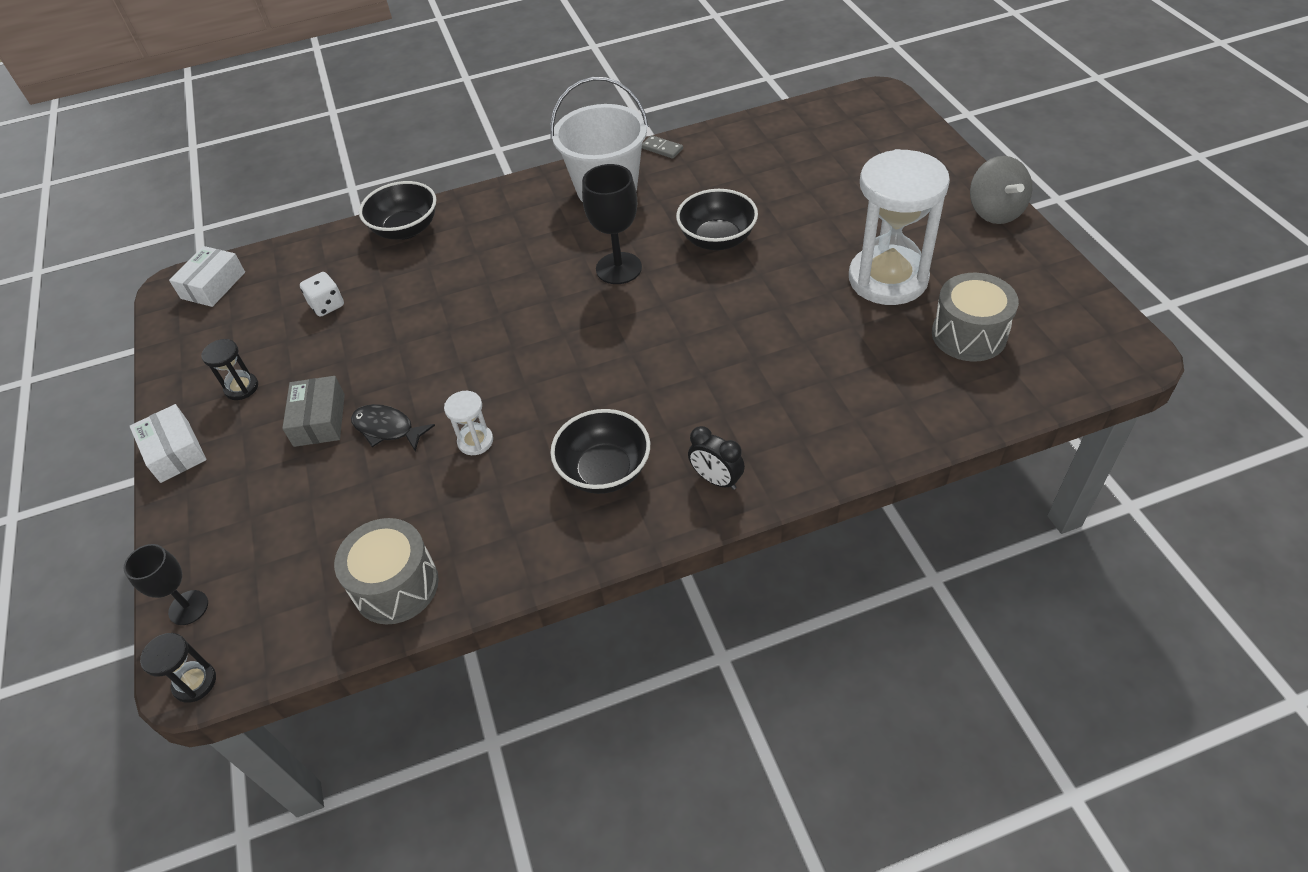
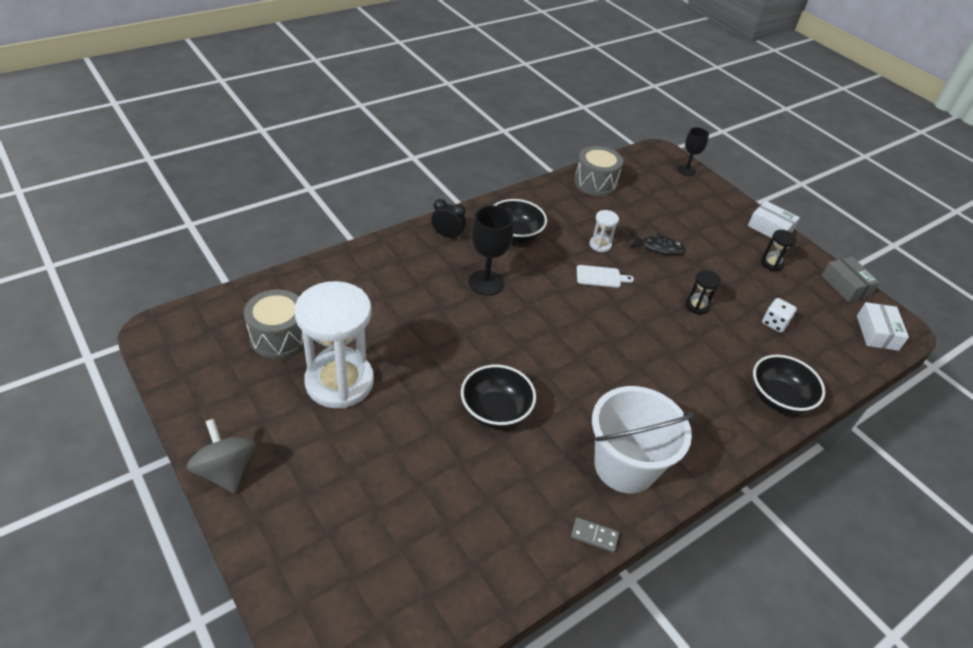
camera: 155 degrees right, 5 degrees down
(195, 682) = (656, 149): black hourglass -> black hourglass (697, 306)
(319, 420) = (704, 249): grey box -> grey box (845, 285)
(508, 386) = (600, 277): none -> white cutting board
(618, 268) = (570, 374): black goblet -> black goblet (486, 283)

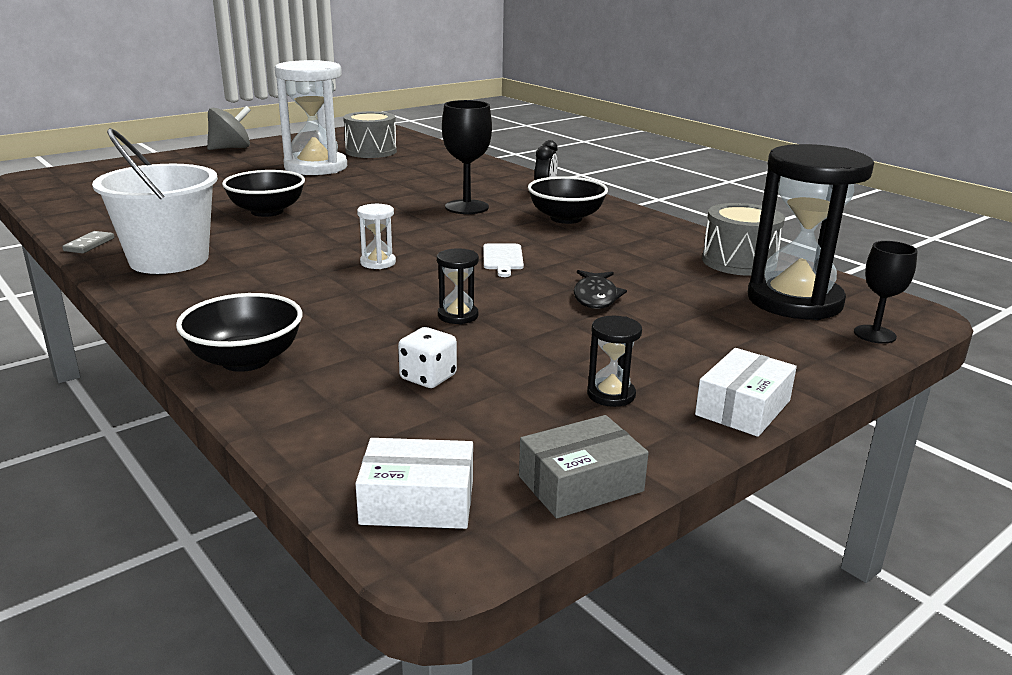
camera: 90 degrees right, 20 degrees down
(600, 245) = (576, 260): white hourglass -> white hourglass (378, 262)
(650, 181) = (794, 301): none -> black hourglass

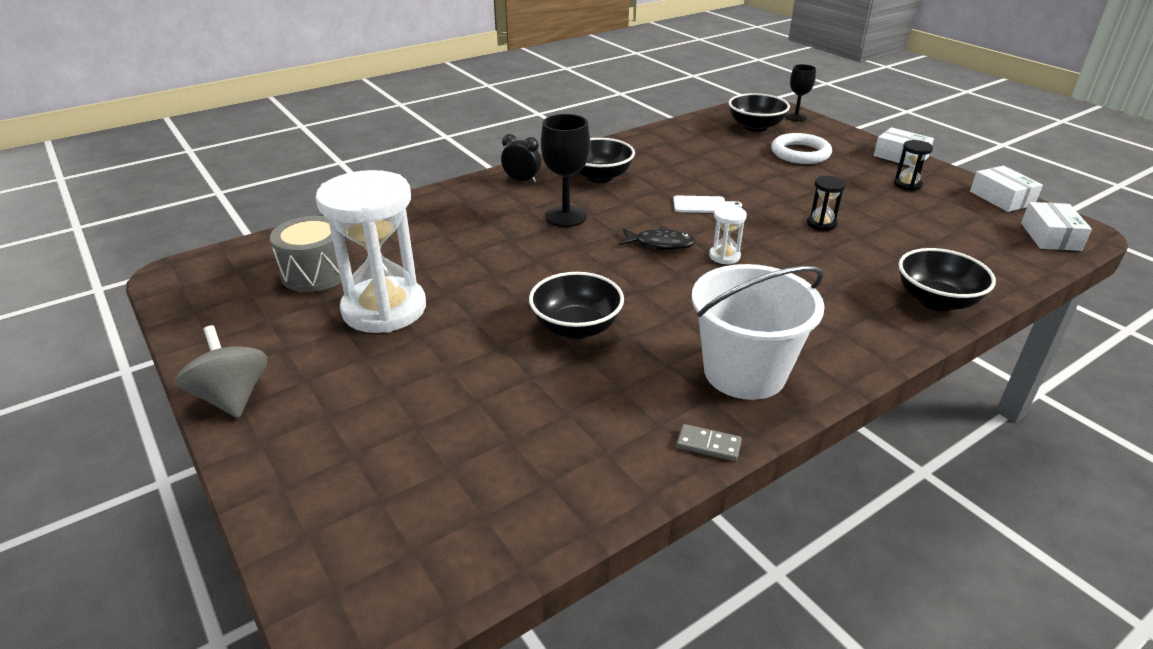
camera: 85 degrees left, 10 degrees up
(428, 377) = (919, 234): white dice -> none
(580, 484) = (1001, 198): grey box -> white box
(596, 297) = (769, 178): black fish -> black fish (660, 244)
(702, 324) = (800, 153): none -> white ring
(739, 262) = (691, 132): grey drum -> none
(794, 301) = (755, 127): black hourglass -> black bowl

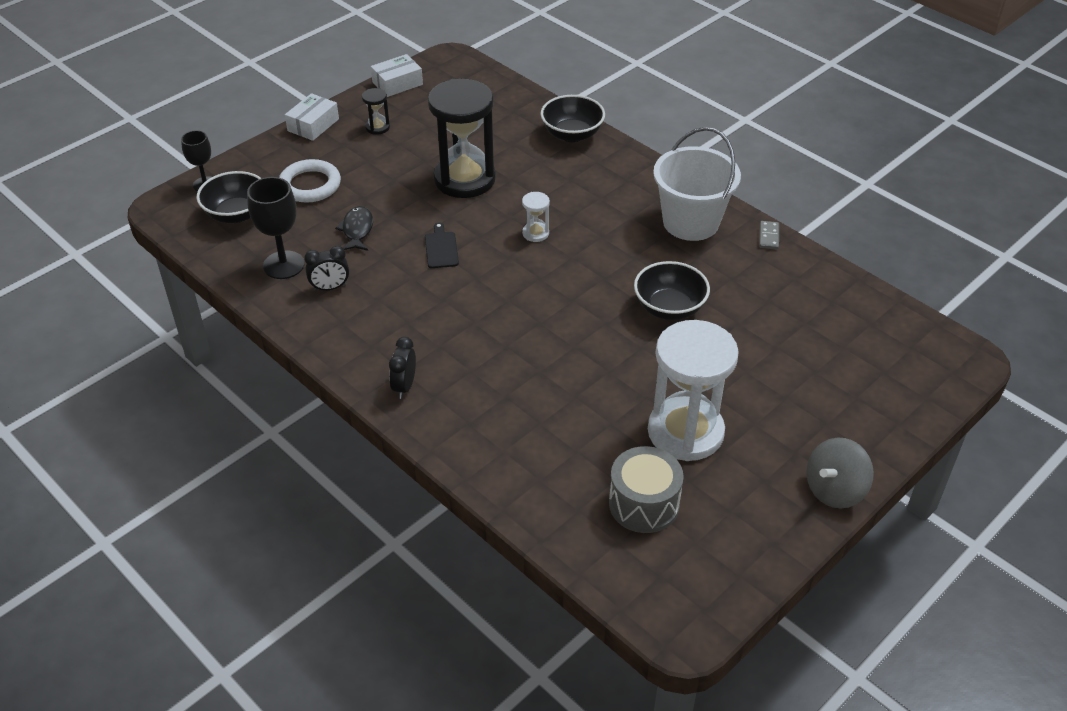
camera: 100 degrees left, 10 degrees up
(566, 216) = (484, 339): black goblet -> black goblet (283, 265)
(600, 177) = (386, 325): black bowl -> none
(653, 157) = (330, 287): none -> black clock
(660, 244) = (523, 271): black fish -> black fish (357, 230)
(702, 205) = (441, 248): white cutting board -> black cutting board
(821, 224) = (464, 179): black hourglass -> black hourglass, size x2.41
(1050, 236) = (461, 72): white box -> none

